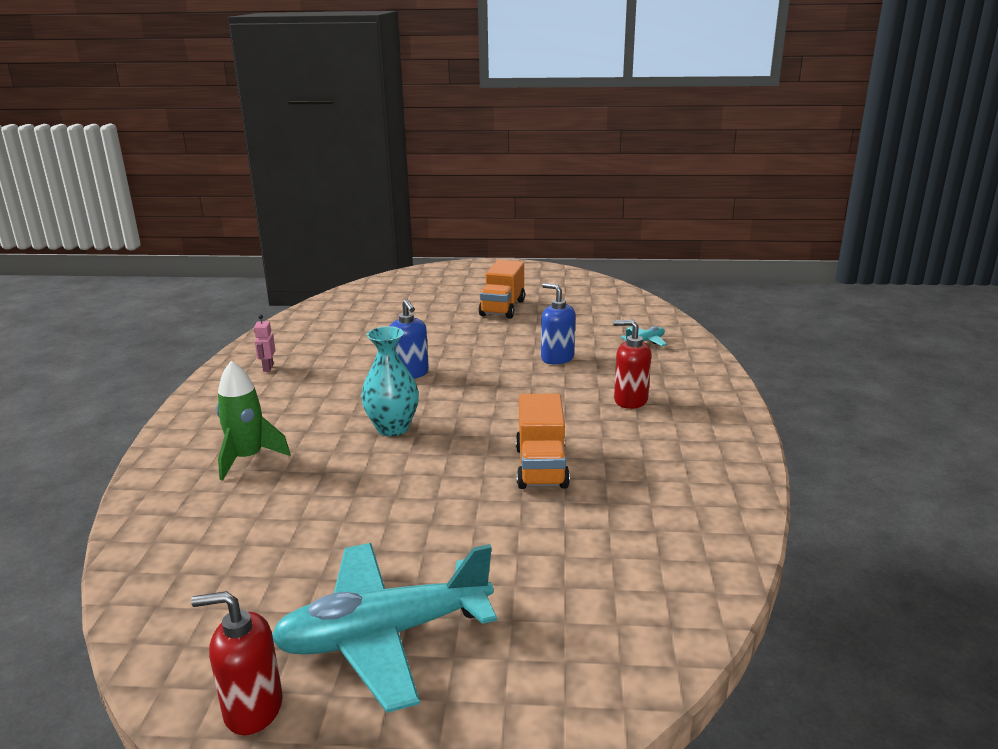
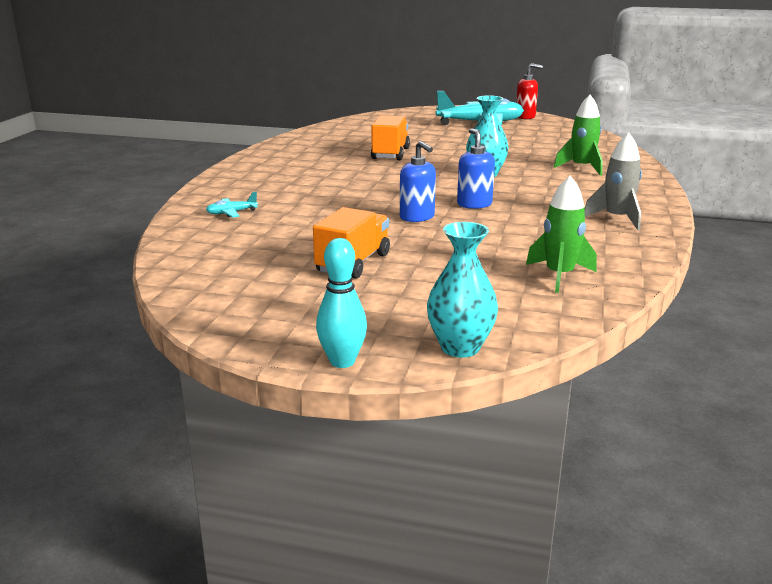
camera: 170 degrees left, 0 degrees up
(268, 368) = (616, 219): pink robot -> grey rocket
(351, 312) = (559, 275): none -> green rocket
(421, 273) = (460, 347): none -> turquoise vase
(480, 264) = (342, 361): none -> turquoise bowling pin
(557, 358) = (331, 206): blue soap dispenser -> blue soap dispenser (417, 217)
(630, 400) = (300, 176): red soap dispenser -> none

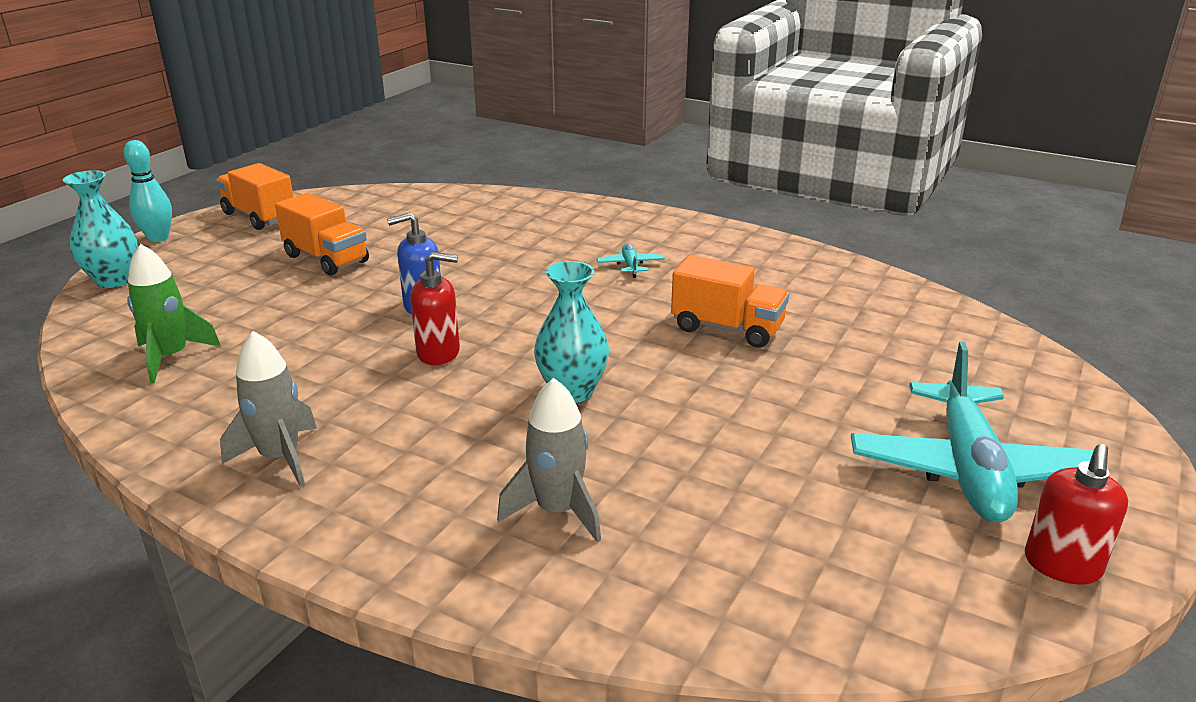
camera: 105 degrees right, 5 degrees up
(231, 213) = (518, 216): turquoise plane -> turquoise plane (630, 266)
(258, 320) = (259, 217): none -> orange truck
(474, 204) = (439, 353): blue soap dispenser -> red soap dispenser
(582, 168) = (557, 511): green rocket -> grey rocket

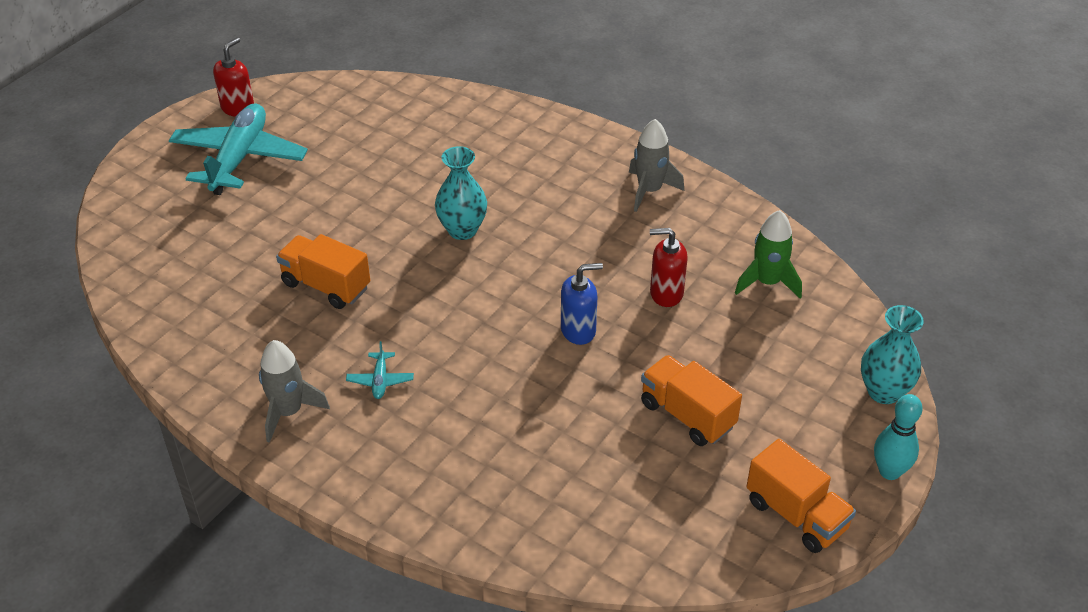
camera: 175 degrees left, 15 degrees up
(439, 353) = (559, 273): red soap dispenser -> red soap dispenser (666, 293)
(557, 511) = (483, 149): grey rocket -> grey rocket (288, 412)

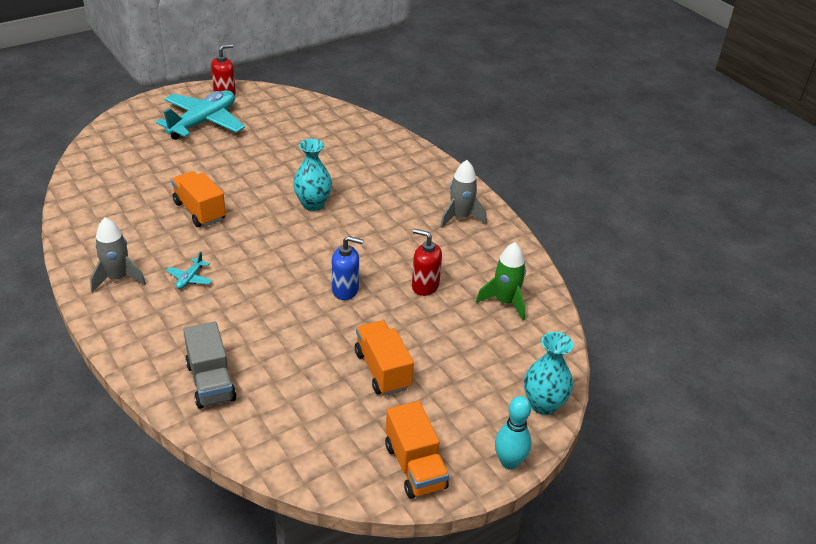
camera: 20 degrees right, 5 degrees down
(501, 502) = (211, 382): none -> grey truck

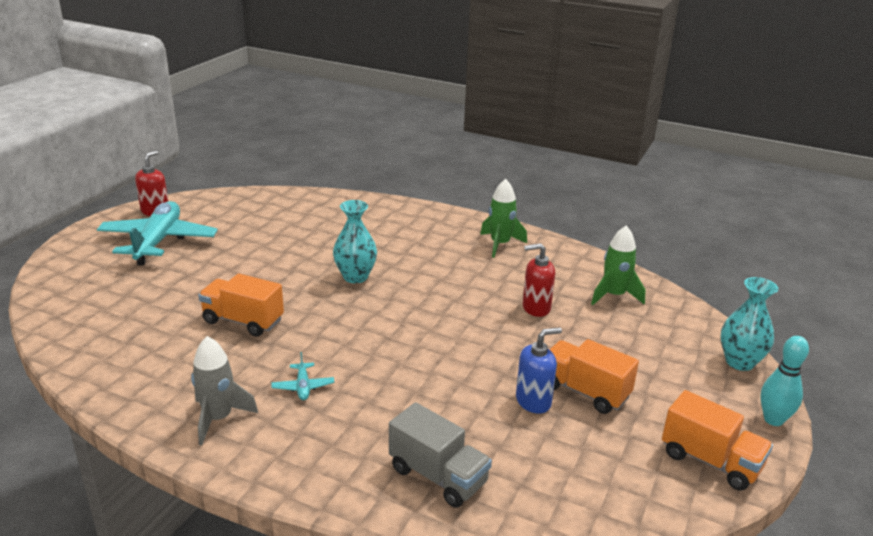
camera: 30 degrees left, 10 degrees down
(345, 290) = (471, 337): blue soap dispenser -> blue soap dispenser (533, 401)
(460, 217) = (500, 244): grey rocket -> green rocket

